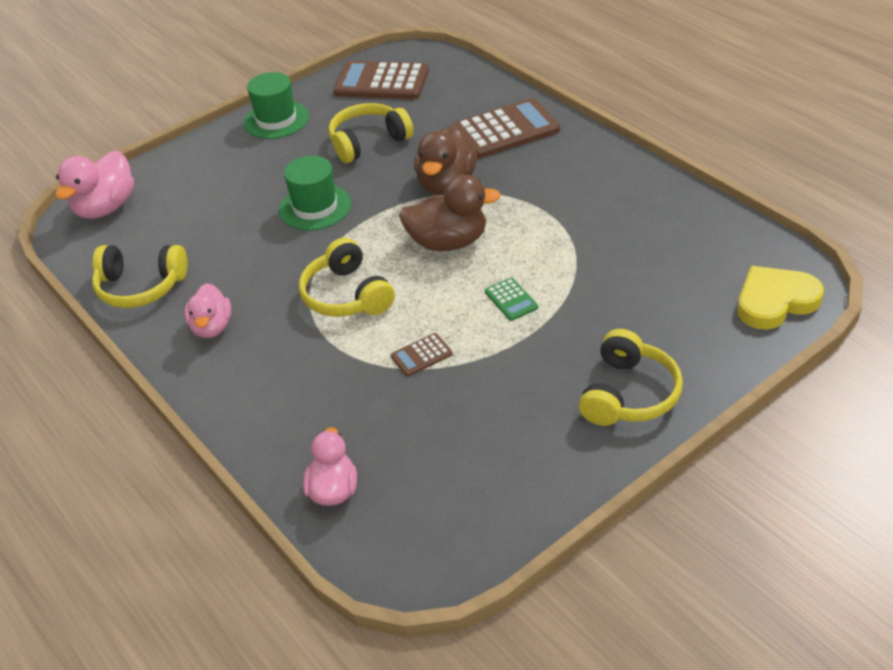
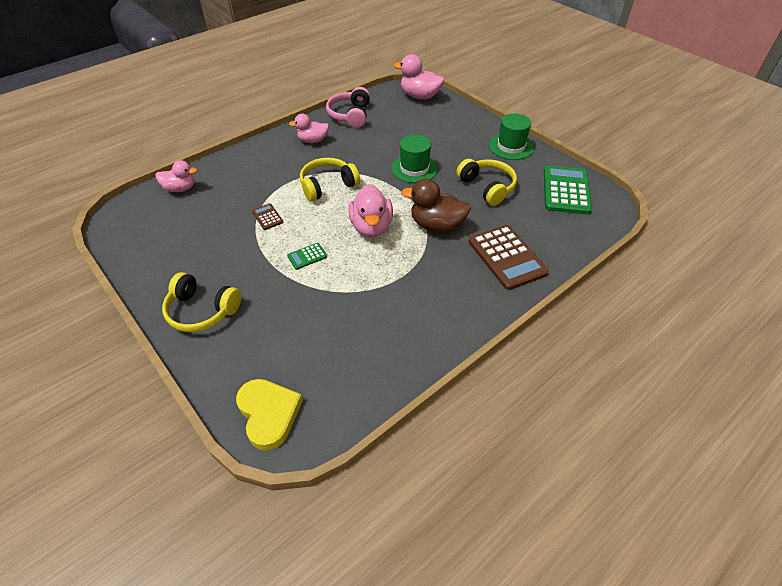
camera: 85 degrees right, 5 degrees up
(141, 287) = (350, 115): yellow headphones -> pink headphones
(381, 82) = (566, 190): brown calculator -> green calculator
(448, 242) = (371, 227): brown duck -> pink duck

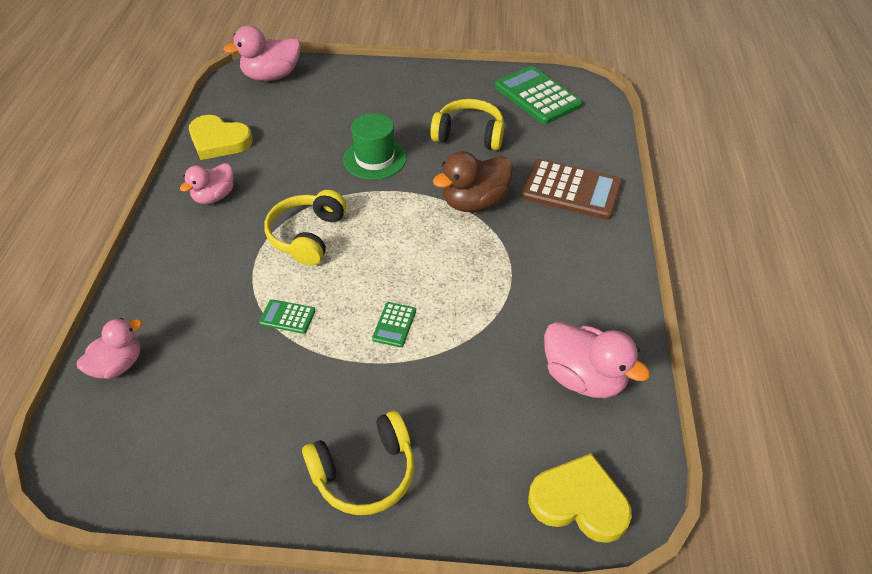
camera: 45 degrees left, 0 degrees up
(267, 217) = (287, 317): brown calculator -> green calculator
(350, 115) = (219, 141): pink headphones -> yellow heart
(371, 227) = (416, 247): pink duck -> pink duck (583, 377)
(511, 146) = (436, 81): green hat -> none

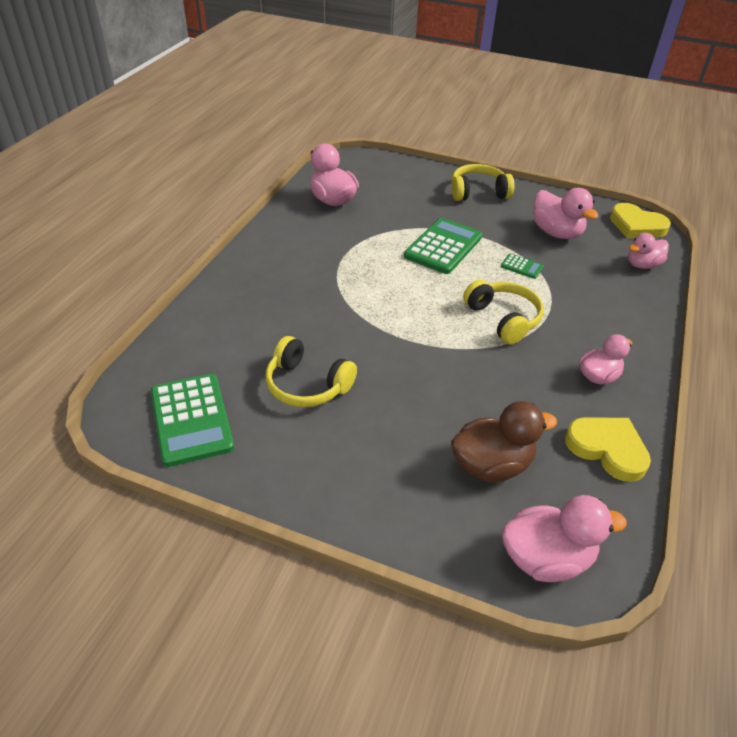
camera: 165 degrees left, 5 degrees down
(234, 400) = (556, 233): none -> pink duck
(307, 236) = (503, 319): yellow headphones -> yellow headphones turned 60 degrees counterclockwise
(375, 159) = (423, 380): green hat -> none
(394, 325) = (443, 247): green calculator -> green calculator, size x2.16
(474, 202) = (341, 313): brown duck -> brown duck (491, 465)
(571, 190) = (246, 304): brown calculator -> none
(579, 502) = (369, 164): yellow heart -> yellow heart (636, 225)

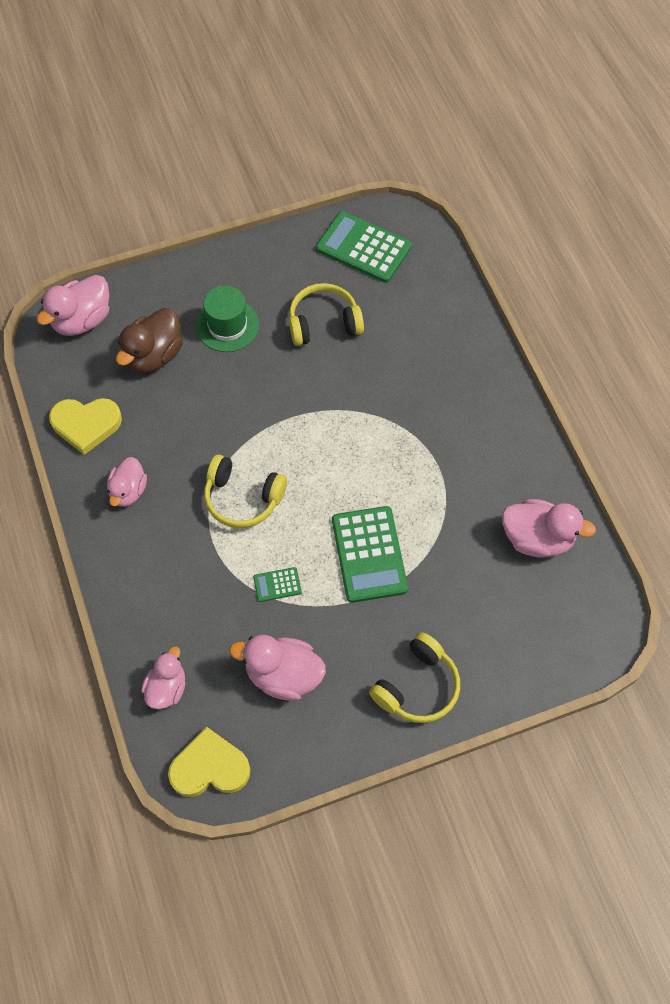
camera: 140 degrees right, 20 degrees up
(394, 442) = (227, 325): none -> green hat

